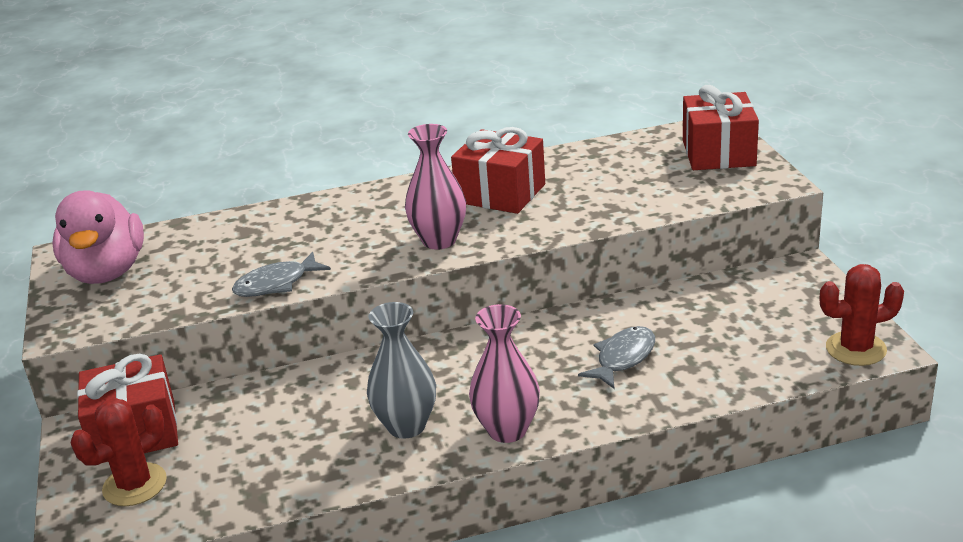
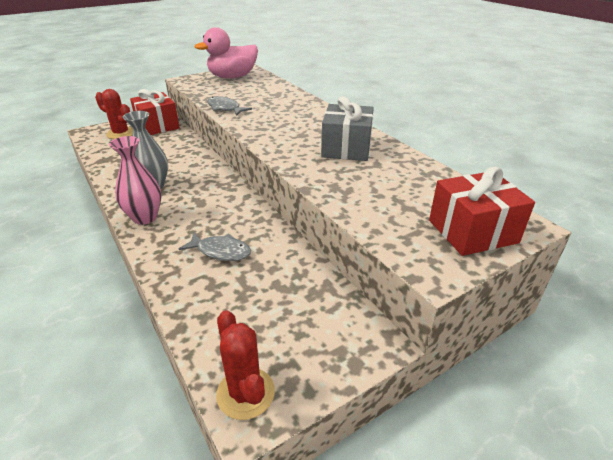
camera: 70 degrees right, 5 degrees up
(439, 240) = (279, 139): pink vase -> none
(500, 193) = (346, 148): red gift -> grey gift

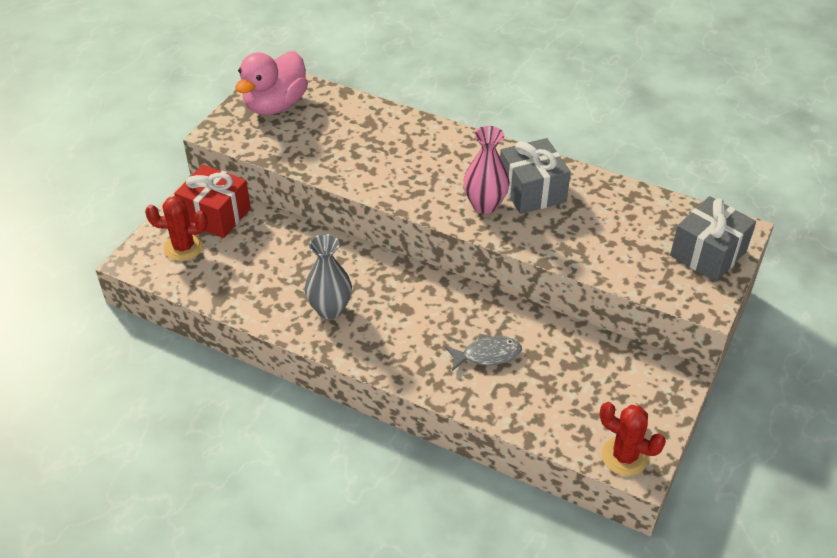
camera: 30 degrees left, 10 degrees up
(145, 217) = (371, 351): pink vase -> pink vase (485, 205)
(225, 108) = (338, 173): grey fish -> none
(472, 231) = (708, 254): red gift -> grey gift

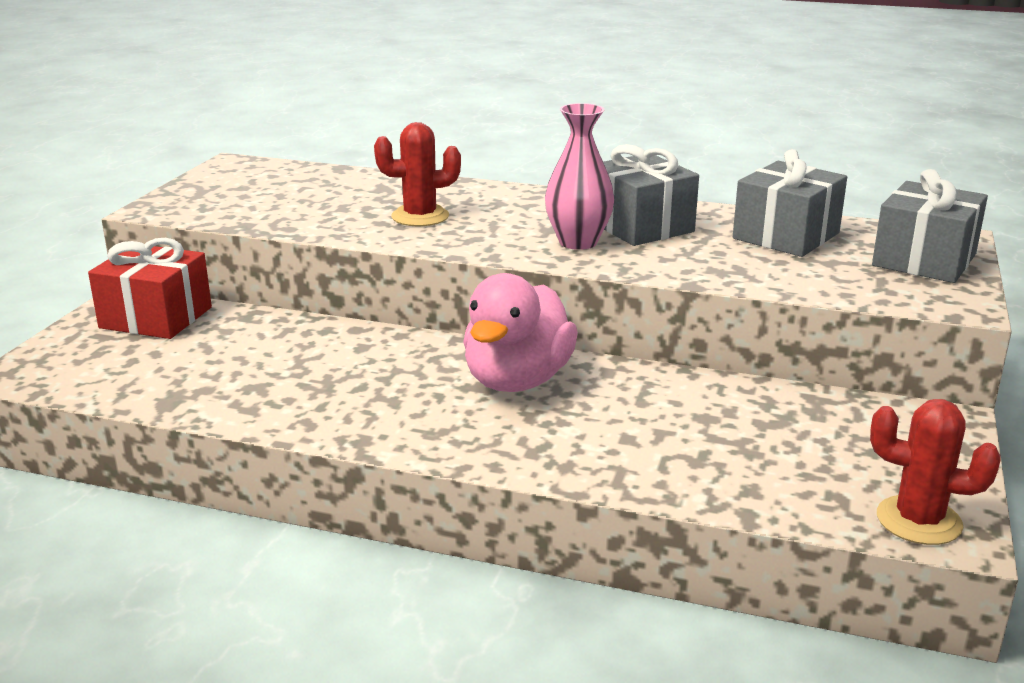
camera: 10 degrees left, 20 degrees down
(183, 247) = (104, 353): red cactus -> red cactus (420, 216)
(275, 105) = (241, 183): pink duck -> pink duck (517, 380)
(330, 309) = (358, 398): grey vase -> none
(487, 355) = (633, 424): grey fish -> none
(626, 214) = (786, 236): none -> grey gift

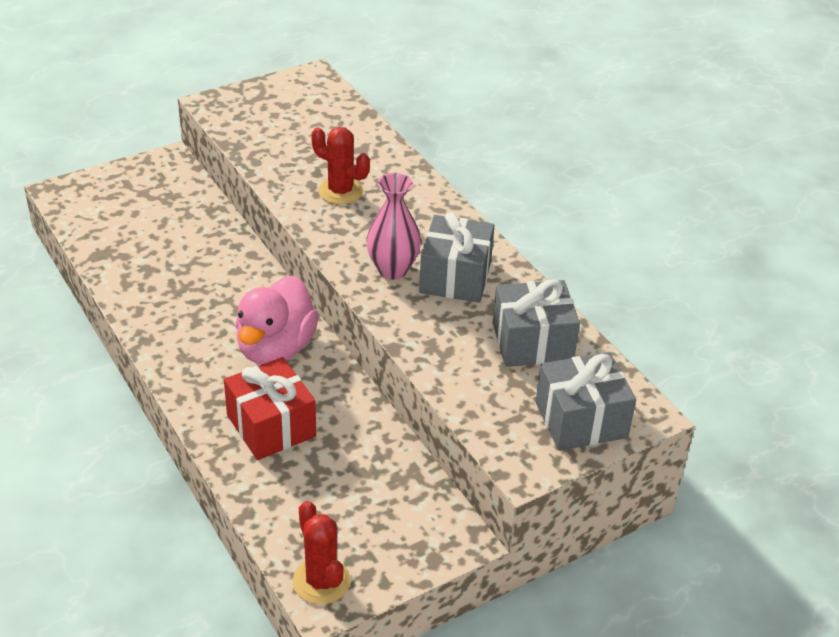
camera: 40 degrees right, 15 degrees up
(156, 317) = (168, 183): red gift -> red gift (271, 426)
(517, 380) = (276, 348): pink duck -> pink duck turned 45 degrees counterclockwise

